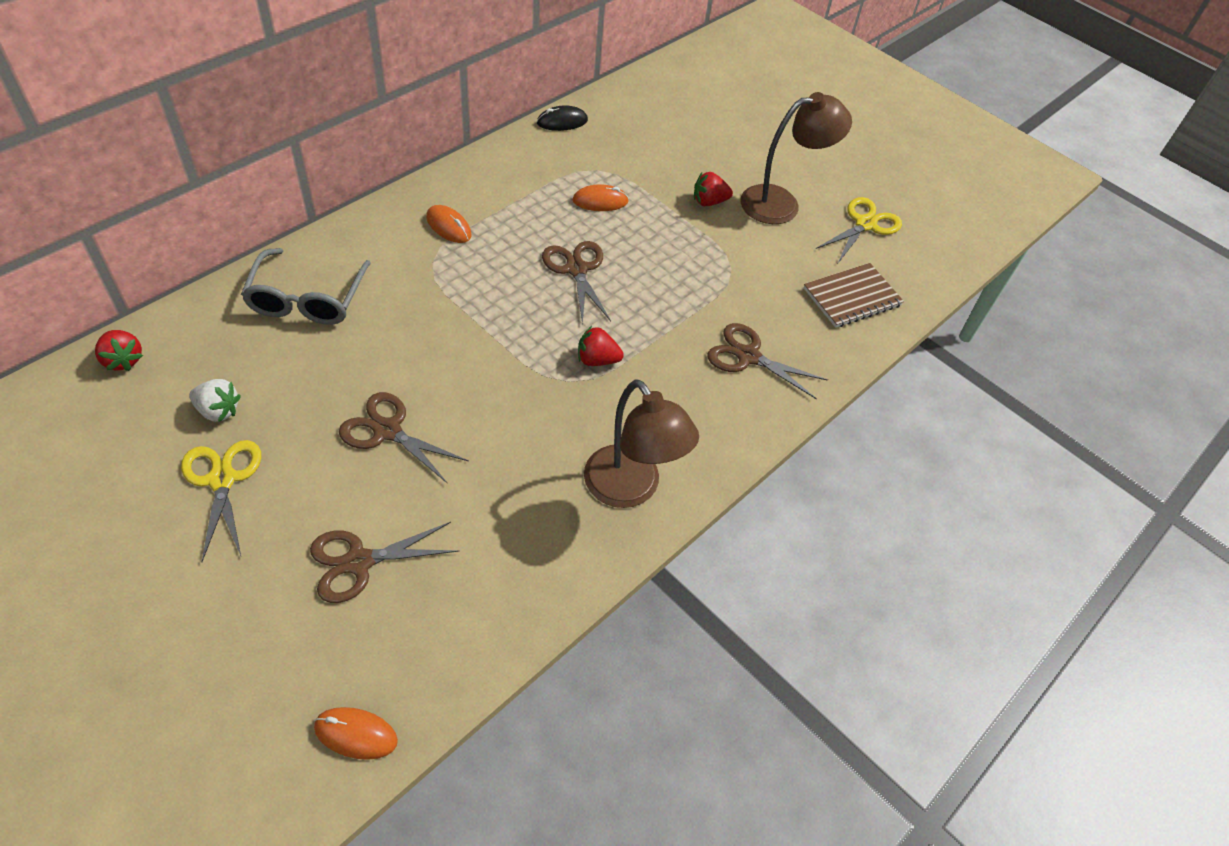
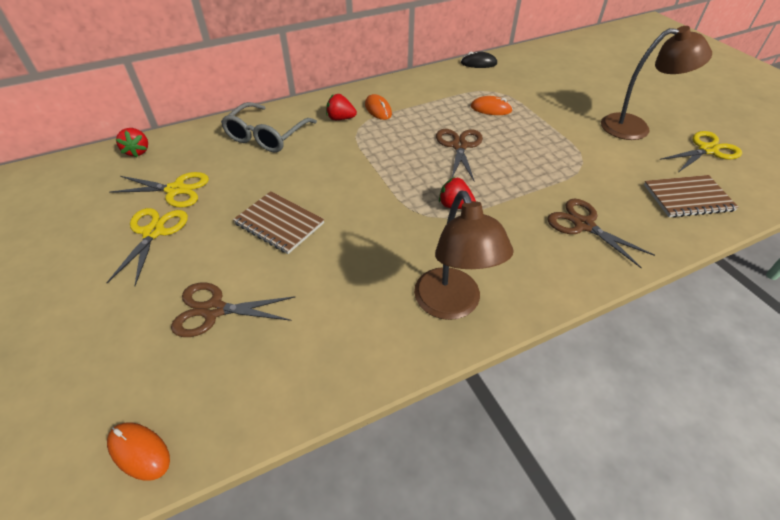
camera: 25 degrees right, 5 degrees down
(218, 411) = (176, 190): white strawberry -> yellow scissors
(387, 430) = (279, 223): brown scissors -> brown notebook
(709, 202) = (575, 119): red strawberry -> red strawberry (340, 118)

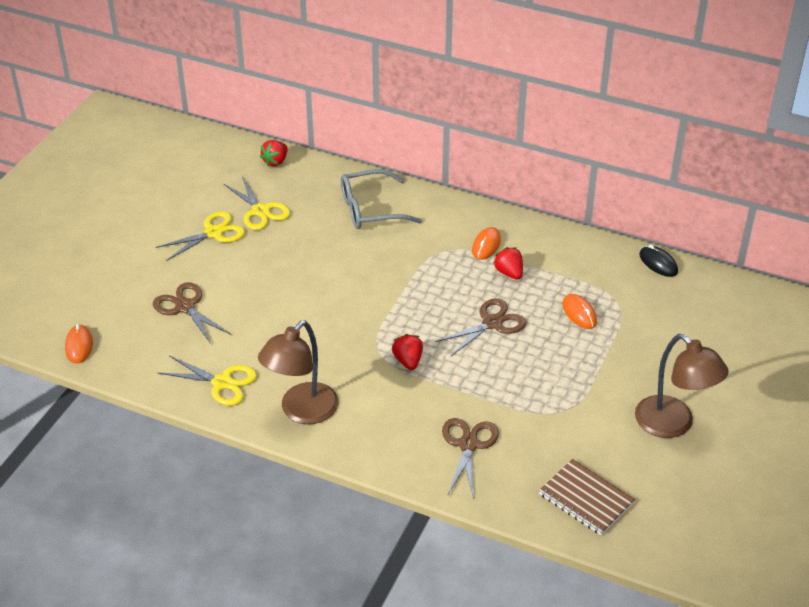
camera: 50 degrees right, 5 degrees down
(279, 223) = (285, 283): brown notebook -> none
(340, 118) = (444, 232): red strawberry -> red strawberry (509, 273)
(707, 150) = (693, 490): yellow scissors -> yellow scissors (222, 383)

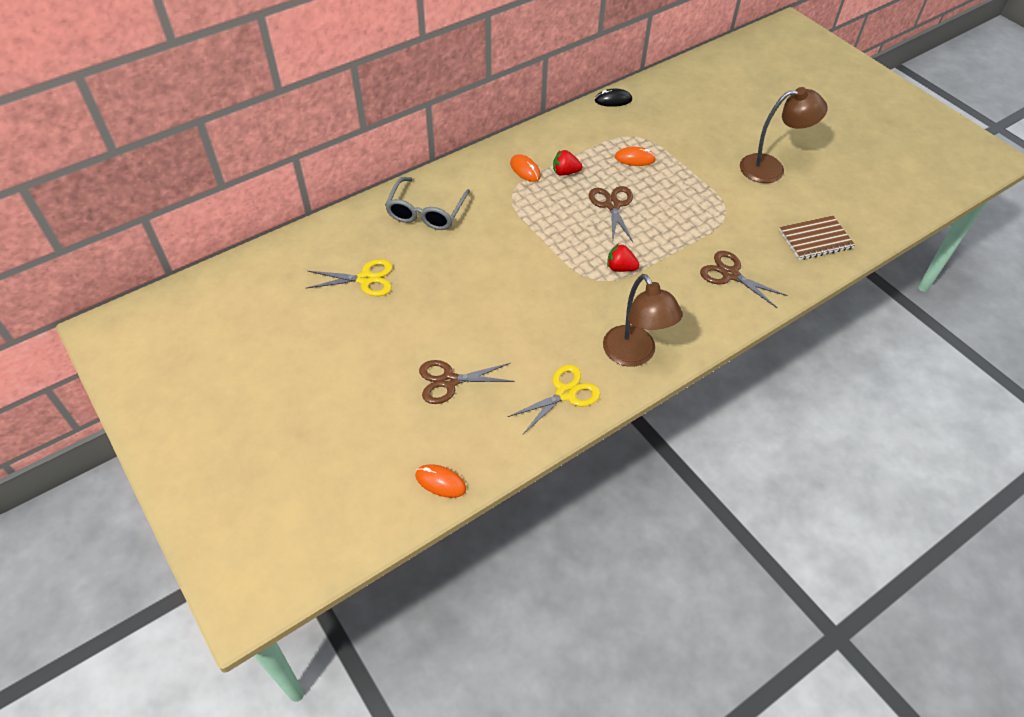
camera: 60 degrees left, 10 degrees up
(214, 233) = (366, 322): yellow scissors -> none
(275, 161) = (308, 242): red strawberry -> none

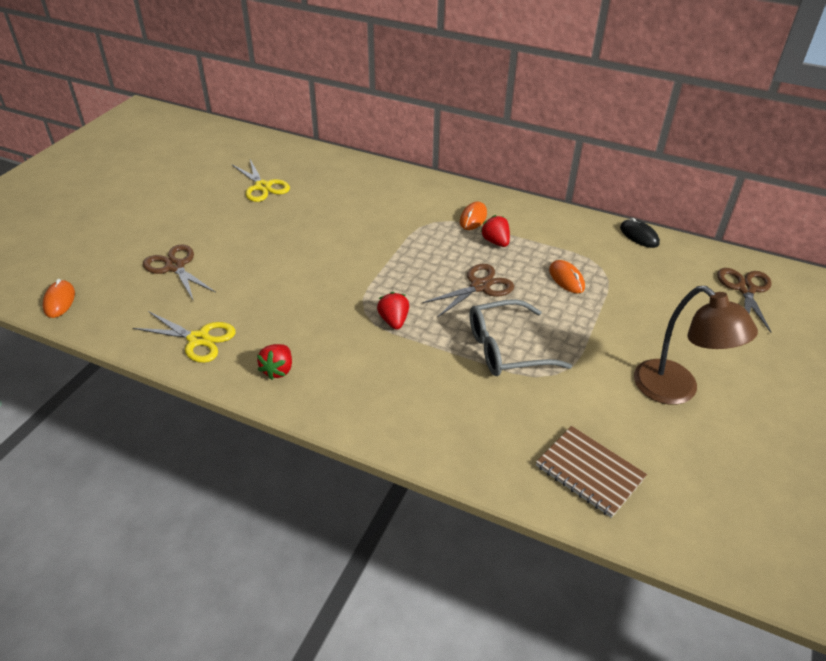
camera: 60 degrees right, 10 degrees down
(426, 212) = (365, 187): grey glasses -> grey glasses (506, 349)
(634, 355) = (278, 370): brown lamp -> red strawberry
(730, 274) = (456, 408): brown scissors -> brown scissors (745, 289)

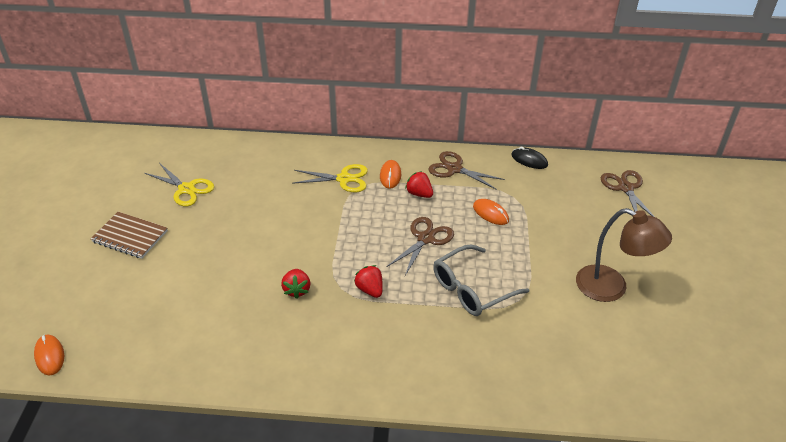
camera: 20 degrees left, 0 degrees up
(175, 266) = (146, 291): brown scissors -> brown scissors (454, 169)
(198, 339) = (207, 355): yellow scissors -> yellow scissors (344, 179)
(278, 370) = (294, 363): red strawberry -> red strawberry (297, 290)
(589, 472) = (579, 374): brown notebook -> brown notebook (130, 236)

